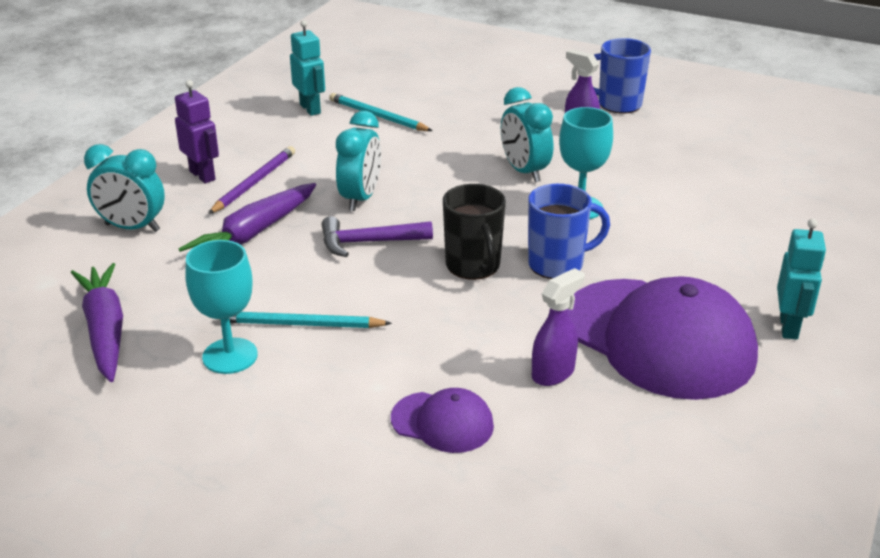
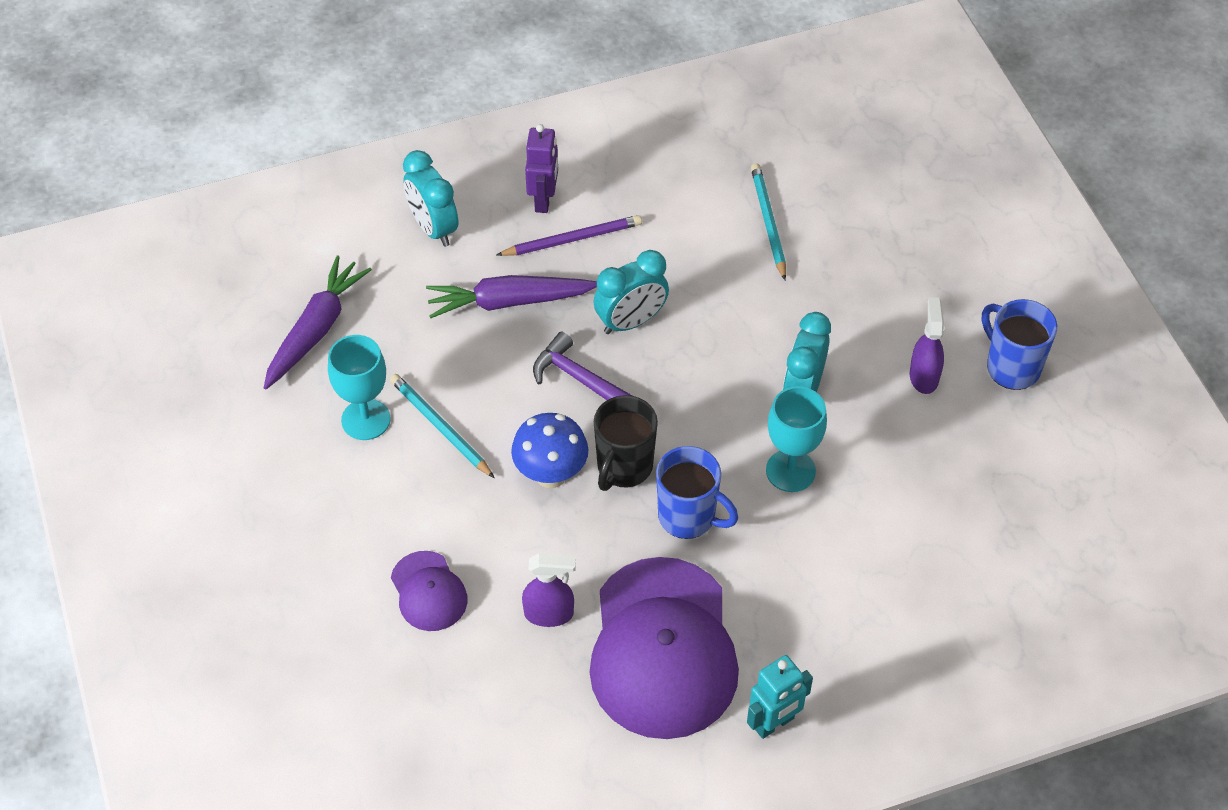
camera: 45 degrees right, 20 degrees up
(310, 109) = (722, 169): turquoise robot -> none
(428, 300) = (551, 474): none -> blue mushroom

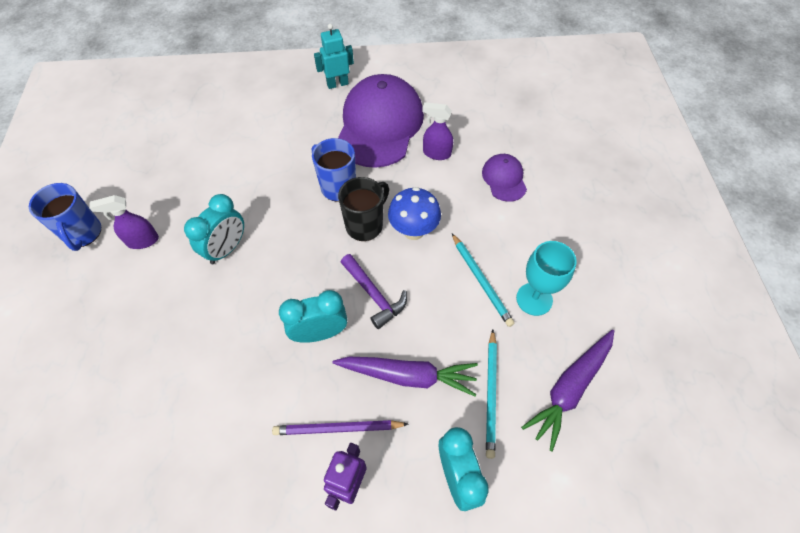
camera: 165 degrees left, 5 degrees up
(768, 222) = (169, 402): turquoise pencil -> turquoise pencil (491, 394)
(790, 471) = (263, 200): turquoise goblet -> none
(924, 376) = (142, 241): purple spray bottle -> purple spray bottle turned 60 degrees clockwise

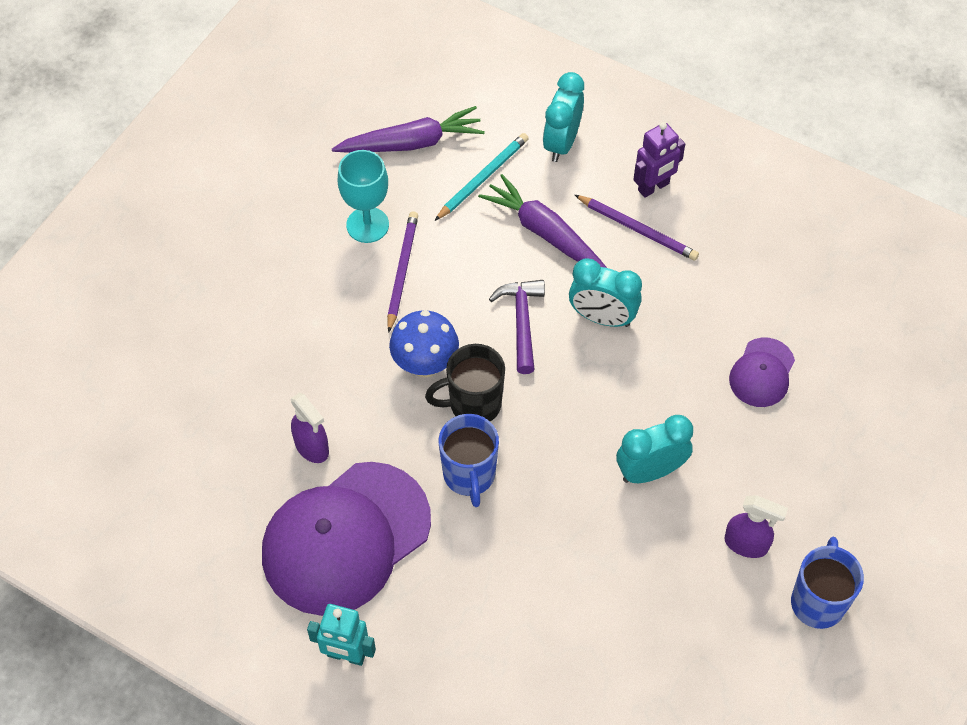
camera: 145 degrees left, 0 degrees up
(481, 281) = (402, 271): turquoise pencil -> purple pencil
(504, 179) = (266, 363): purple cap -> purple cap (762, 373)

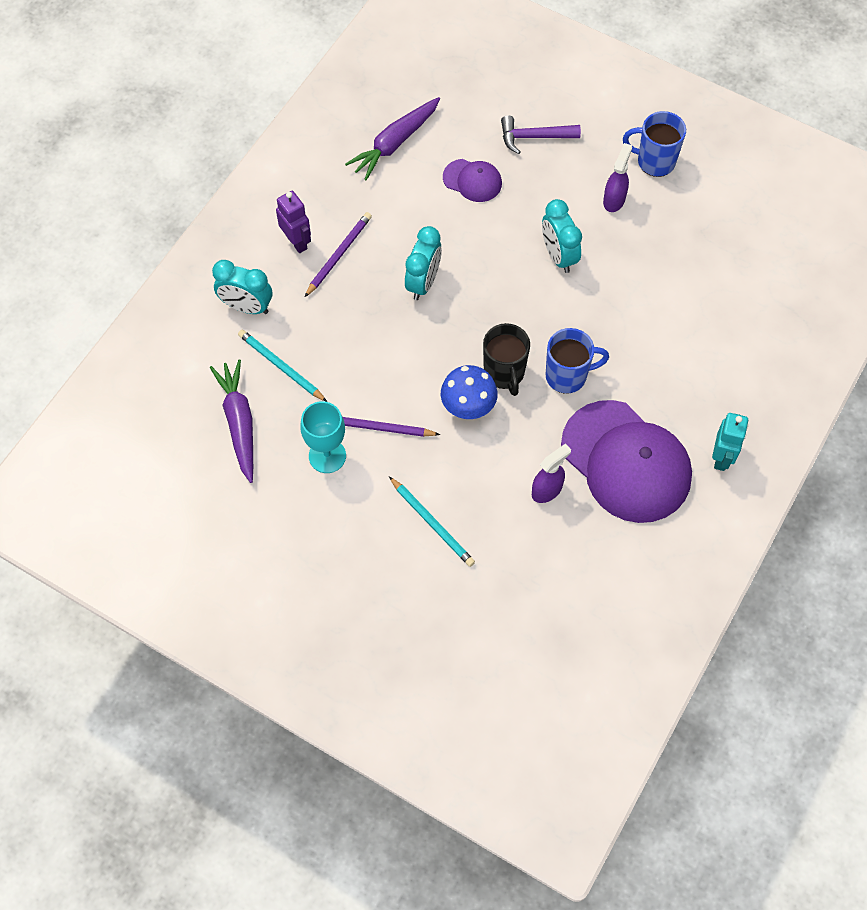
camera: 90 degrees left, 5 degrees up
(277, 327) = (432, 523): none -> turquoise pencil
(521, 322) = (427, 339): purple hammer -> purple hammer (533, 137)
(544, 232) = (340, 321): purple carrot -> purple carrot (394, 143)

